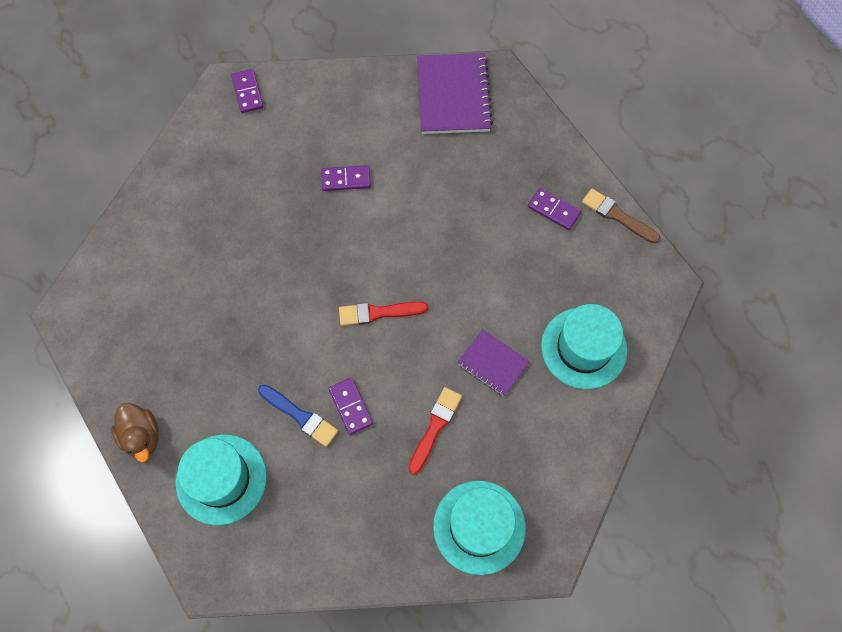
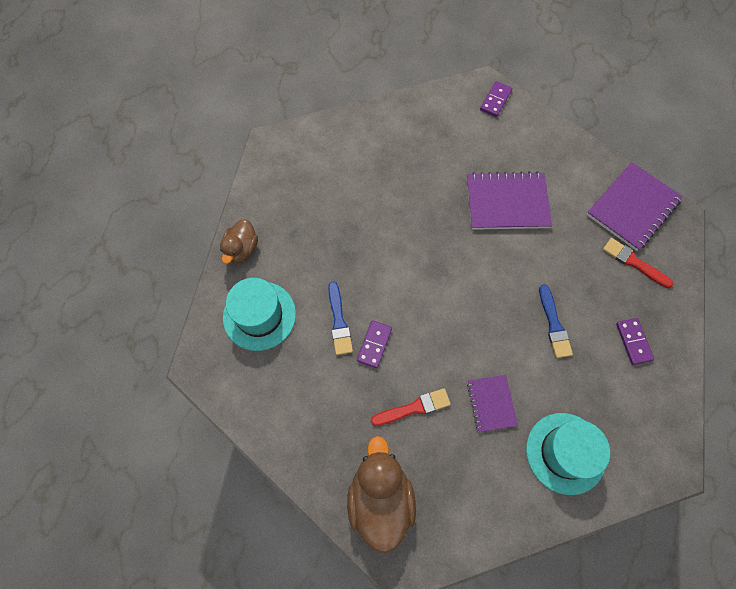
camera: 45 degrees right, 0 degrees up
(346, 179) = (507, 202): purple domino -> purple notebook
(378, 313) = (447, 303): red brush -> red brush (634, 262)
(479, 527) = (380, 499): turquoise hat -> brown duck
(481, 252) = (554, 325): none -> blue brush
(617, 215) = (679, 386): brown brush -> none

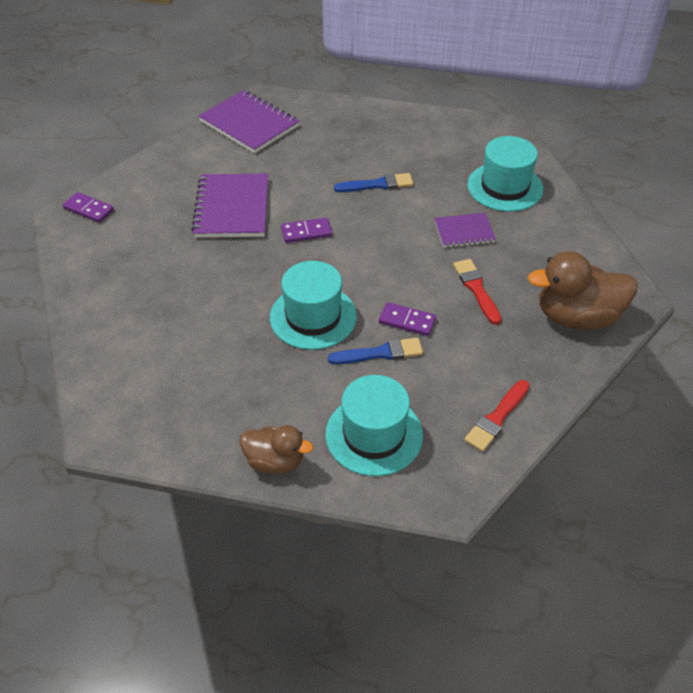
camera: 90 degrees left, 20 degrees down
(378, 271) = (313, 317): none -> turquoise hat
(633, 341) = (392, 137): purple domino -> purple domino (306, 232)
(634, 262) = (310, 129): red brush -> red brush (497, 418)

